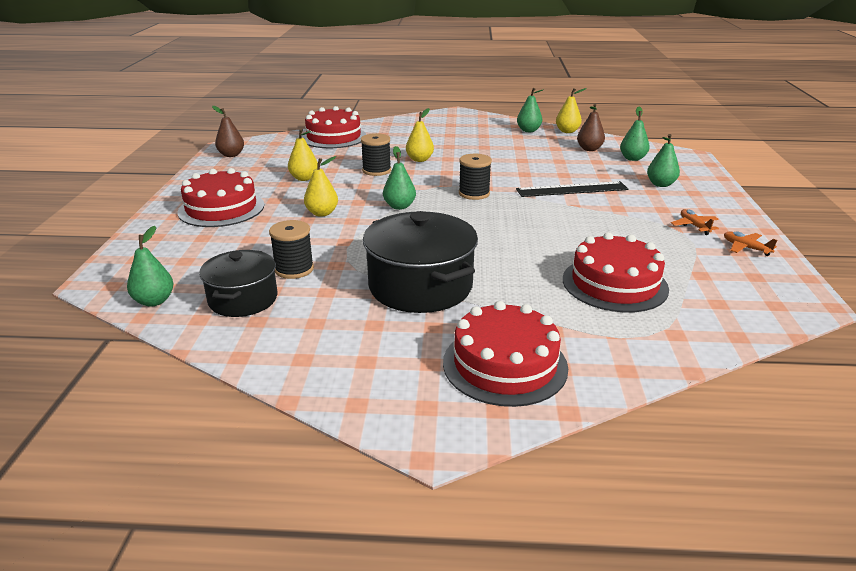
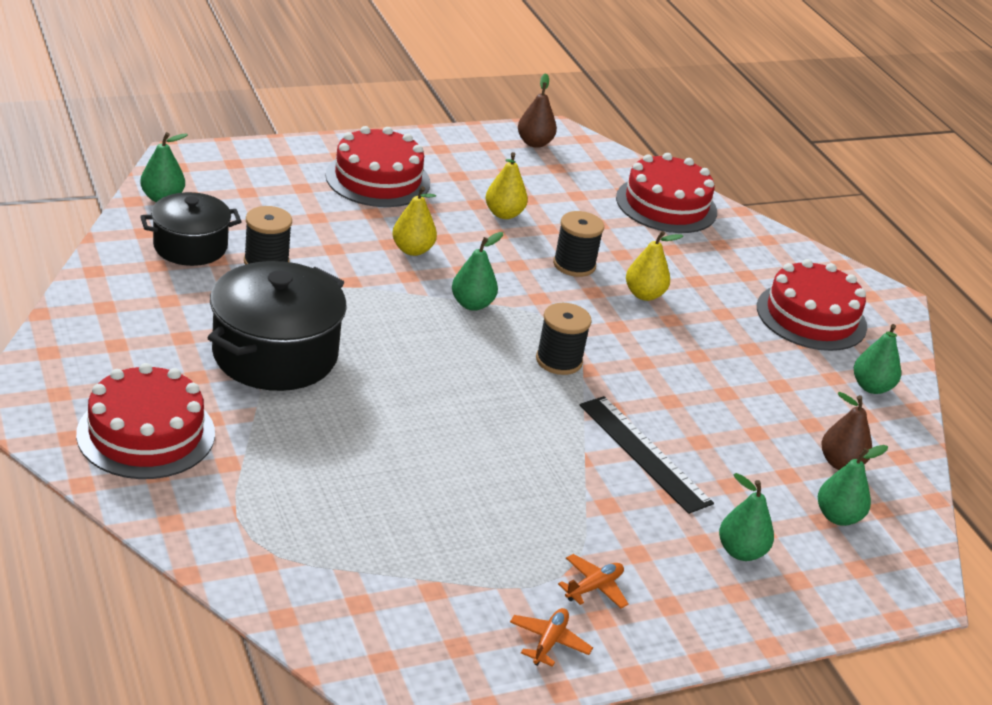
camera: 60 degrees right, 5 degrees up
(567, 131) = (909, 432): yellow pear -> none
(614, 284) = (362, 507): red cake -> red cake (811, 317)

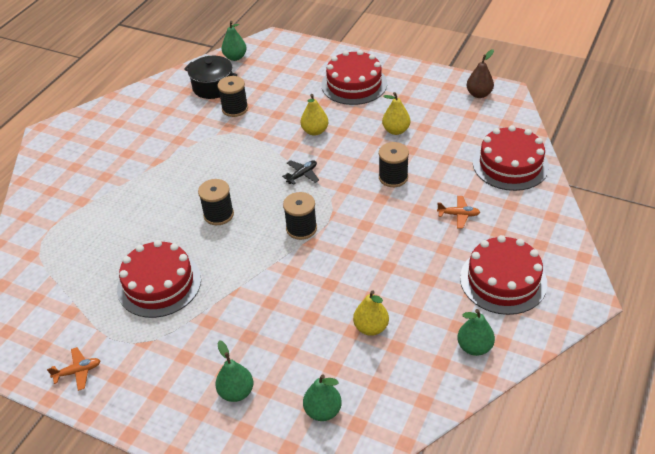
camera: 55 degrees right, 10 degrees up
(146, 434) = (71, 170): red cake -> red cake (159, 284)
(275, 354) = (172, 158): black pot -> none
(442, 391) = (218, 214): none -> black spool
(472, 304) = (302, 175): green pear -> black plane
(594, 587) = (137, 359): orange plane -> orange plane (458, 215)
(644, 294) = (409, 214): yellow pear -> yellow pear (371, 327)
(644, 453) = (269, 305): black ruler -> none
(840, 463) = (376, 381): brown pear -> none

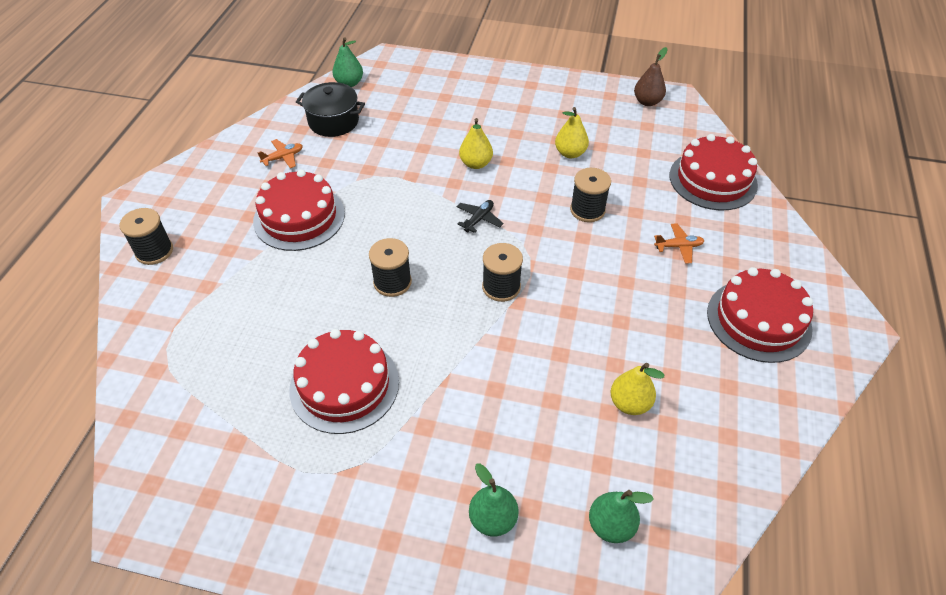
camera: 15 degrees left, 5 degrees up
(78, 371) = (270, 527): orange plane -> orange plane (283, 157)
(235, 109) = (369, 146): black spool -> black spool (154, 251)
(354, 84) = (502, 103): red cake -> red cake (299, 217)
(474, 347) = (759, 409): green pear -> none

